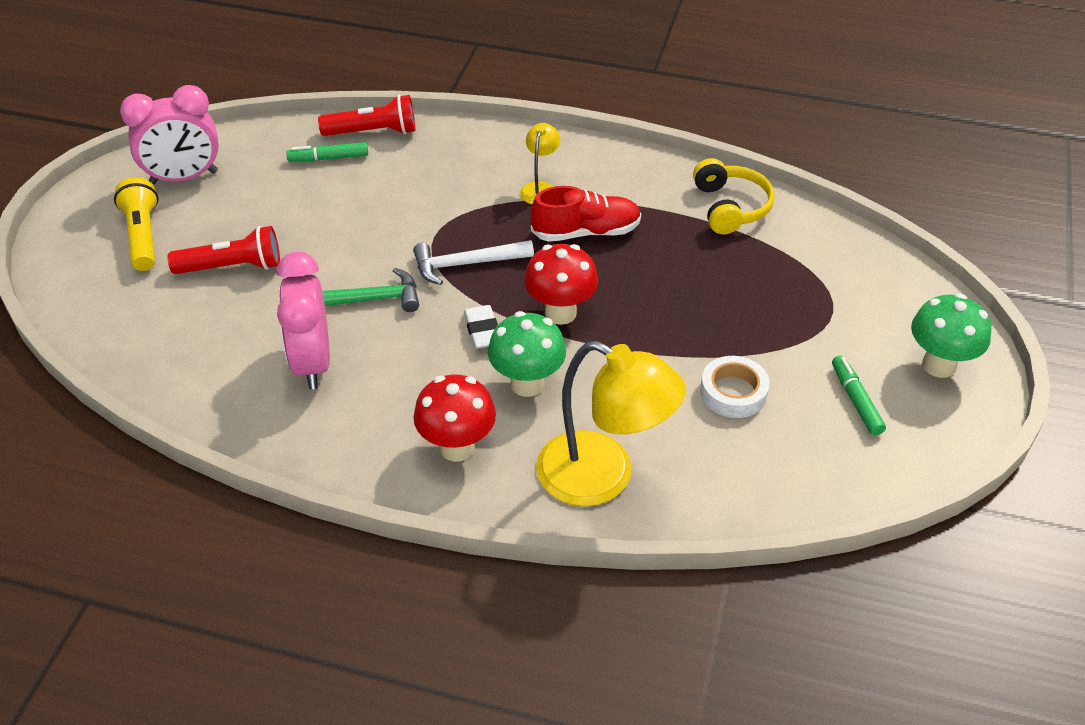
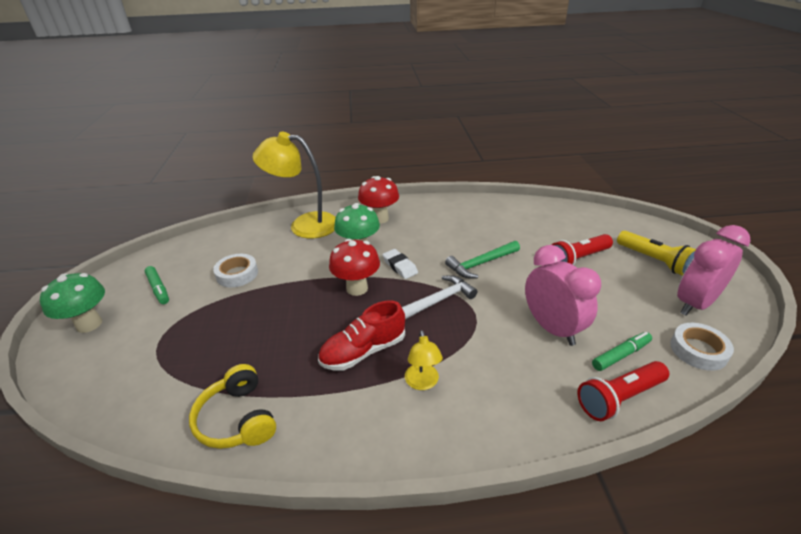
camera: 160 degrees right, 10 degrees down
(252, 142) = (698, 350): none -> white tape
(312, 363) = (479, 230): pink clock -> pink clock (552, 328)

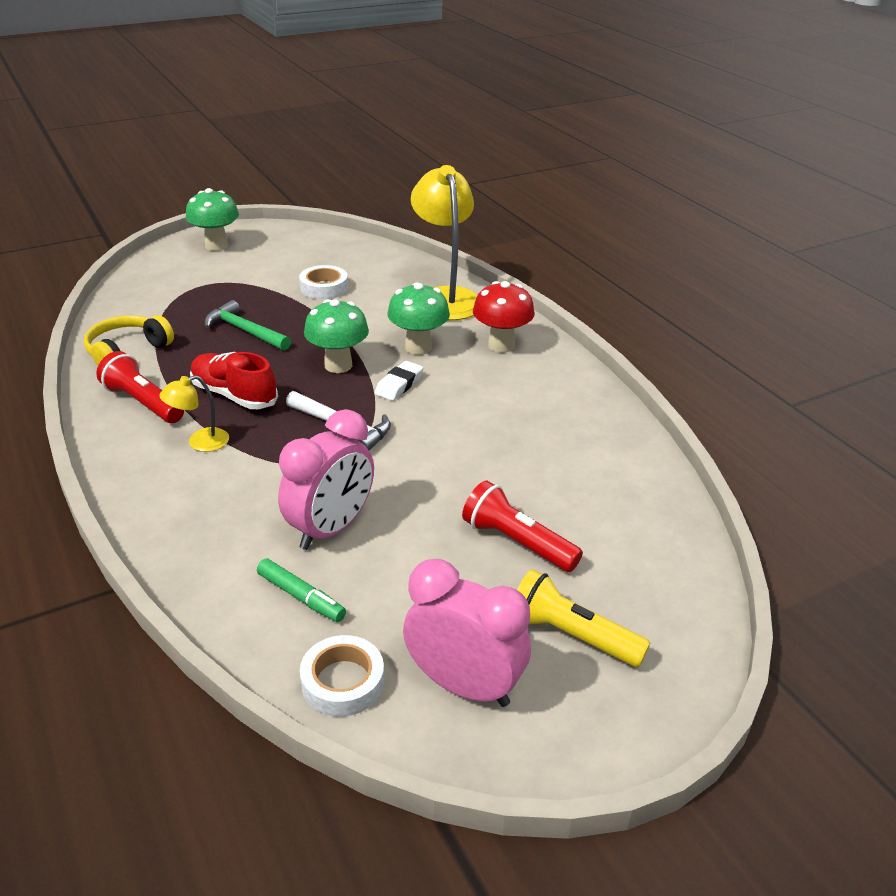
camera: 65 degrees right, 0 degrees up
(158, 289) = (279, 257): green marker -> none
(357, 288) = (338, 365): red mushroom -> green mushroom
(481, 264) = (445, 448): green hammer -> green hammer (245, 331)
(619, 398) = (220, 597): red flashlight -> red flashlight (143, 403)
(653, 260) = (571, 635): yellow flashlight -> yellow flashlight turned 90 degrees clockwise

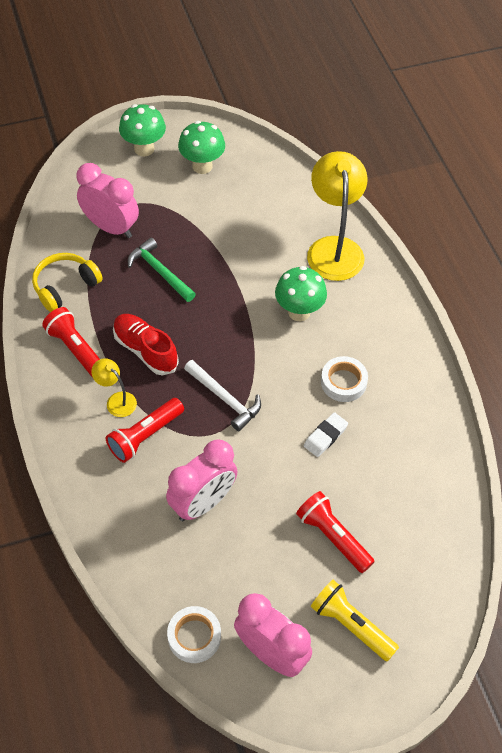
camera: 10 degrees right, 20 degrees up
(182, 302) = (111, 227): none -> pink clock
(200, 442) = (116, 400): yellow lamp -> yellow lamp turned 60 degrees clockwise
(242, 471) = (145, 436): none -> red flashlight
(301, 597) = (175, 562): green marker -> none
(324, 287) = (231, 221): white tape -> white tape (343, 382)
(338, 365) = (230, 326): green mushroom -> green mushroom (202, 166)
(399, 385) = (276, 356): white eraser -> white eraser (325, 436)
(501, 345) = (368, 318): red mushroom -> none

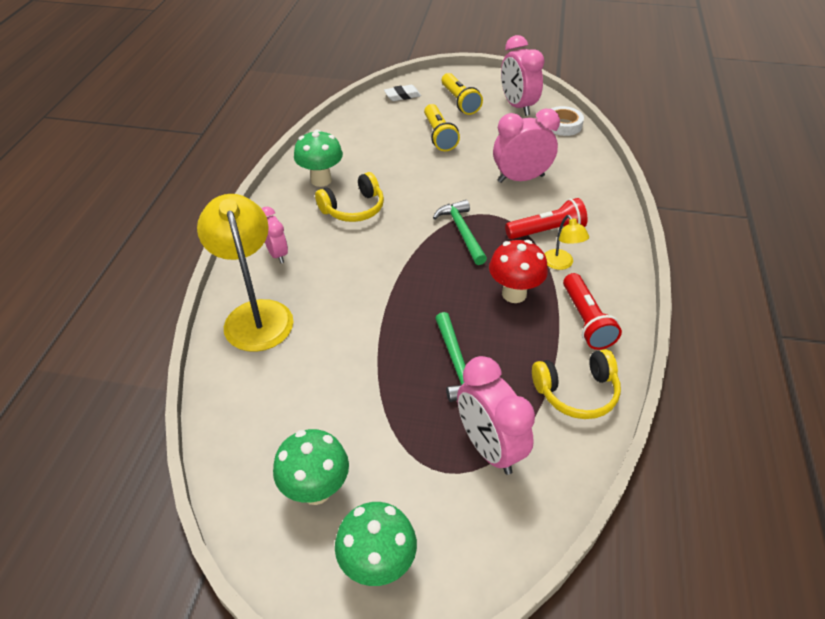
camera: 150 degrees left, 10 degrees down
(145, 350) = (514, 294): red shoe -> red mushroom
(225, 399) = (462, 232): white hammer -> green hammer
(299, 312) = (344, 271): green mushroom -> green mushroom (321, 180)
(325, 436) = (399, 183): white eraser -> white eraser (402, 96)
(333, 537) = (439, 136): red flashlight -> yellow flashlight
(334, 248) = (256, 314): yellow lamp -> yellow lamp turned 135 degrees clockwise
(343, 382) = (353, 208): white tape -> yellow headphones
(367, 304) = (277, 254): none -> pink clock

